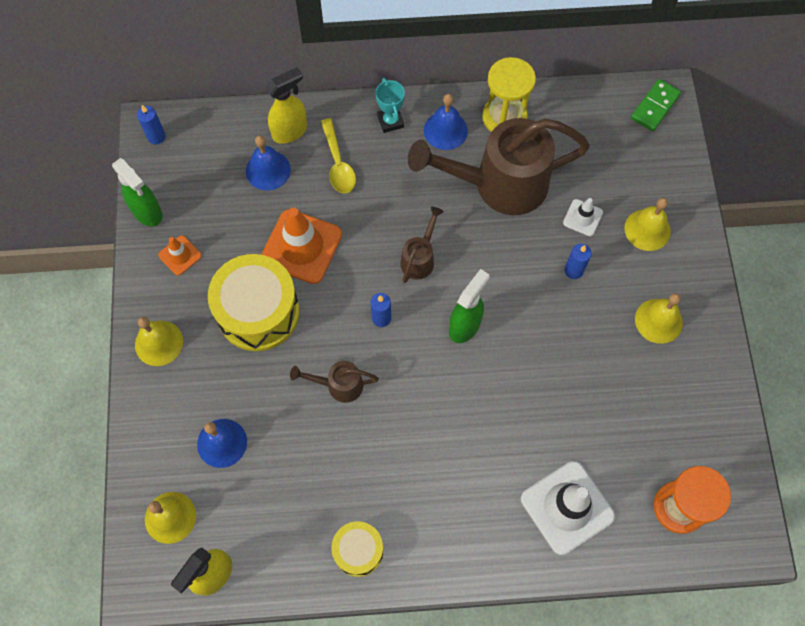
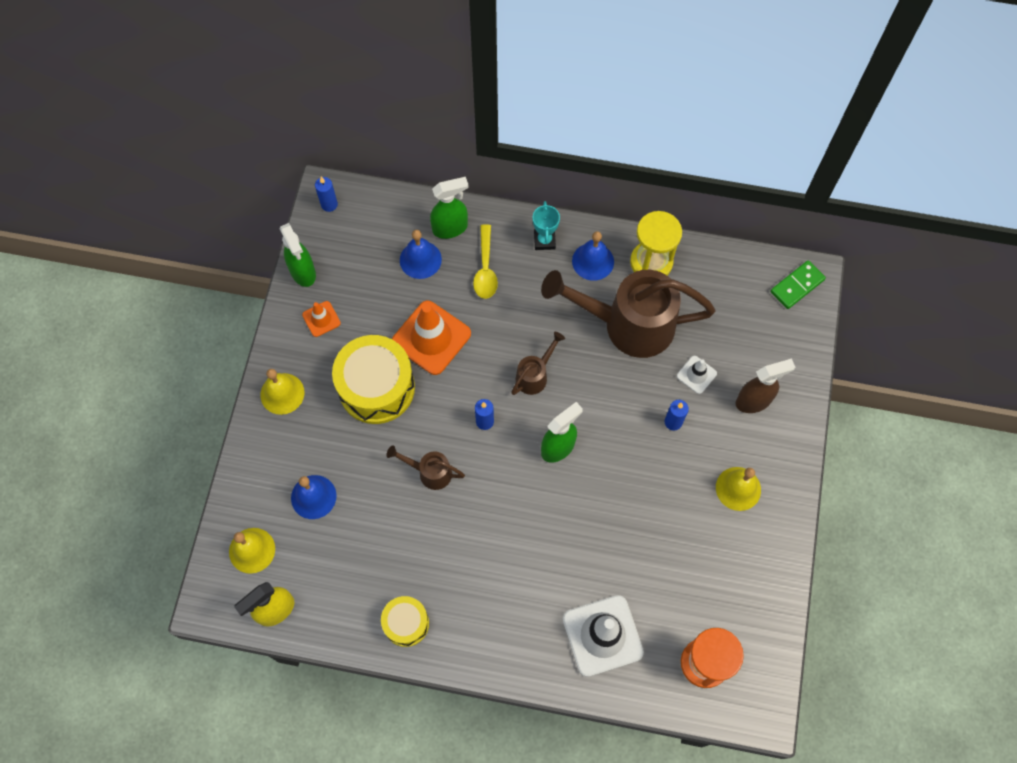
camera: 15 degrees right, 0 degrees up
(290, 131) = (450, 228): yellow spray bottle -> green spray bottle
(647, 229) = (754, 401): yellow bell -> brown spray bottle

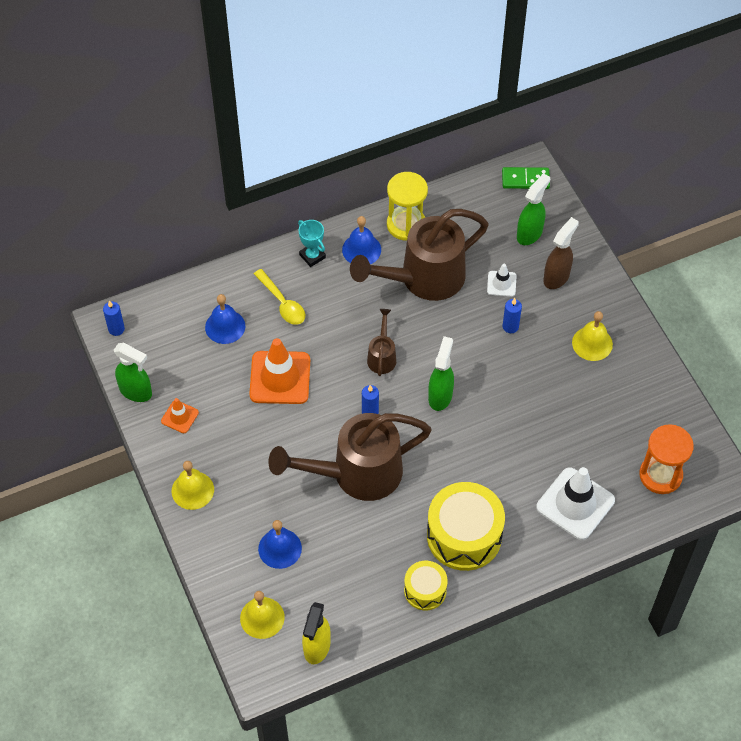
camera: 35 degrees left, 10 degrees down
(376, 387) = (266, 439): yellow drum -> yellow drum (464, 536)
(430, 472) = (357, 473): brown watering can -> brown watering can, size x2.22
(450, 228) = (230, 290): green spray bottle -> green spray bottle (529, 233)
(797, 286) = (525, 179): green domino -> green domino turned 75 degrees clockwise

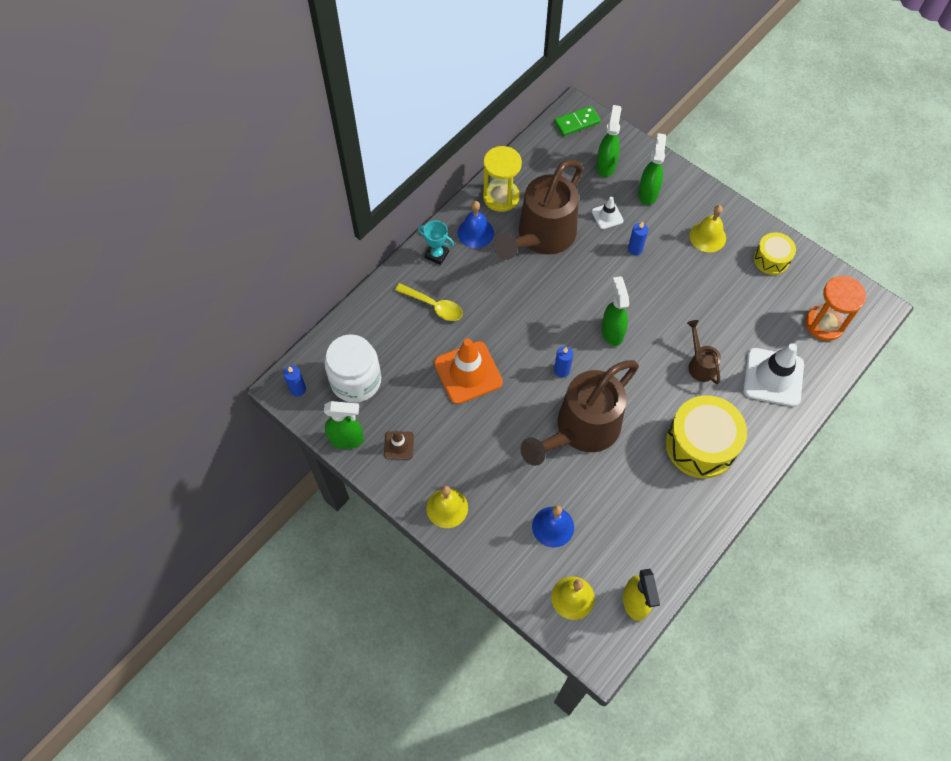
camera: 25 degrees left, 5 degrees up
(172, 343) = (356, 381): none -> white jar
(180, 417) = (399, 445): orange traffic cone -> brown traffic cone
(225, 326) = (395, 347): blue bell -> none
(382, 356) = (544, 318): brown watering can -> brown watering can (700, 365)
(425, 590) = (696, 508): yellow drum -> yellow drum (771, 259)
(556, 277) = (648, 193): brown spray bottle -> green spray bottle

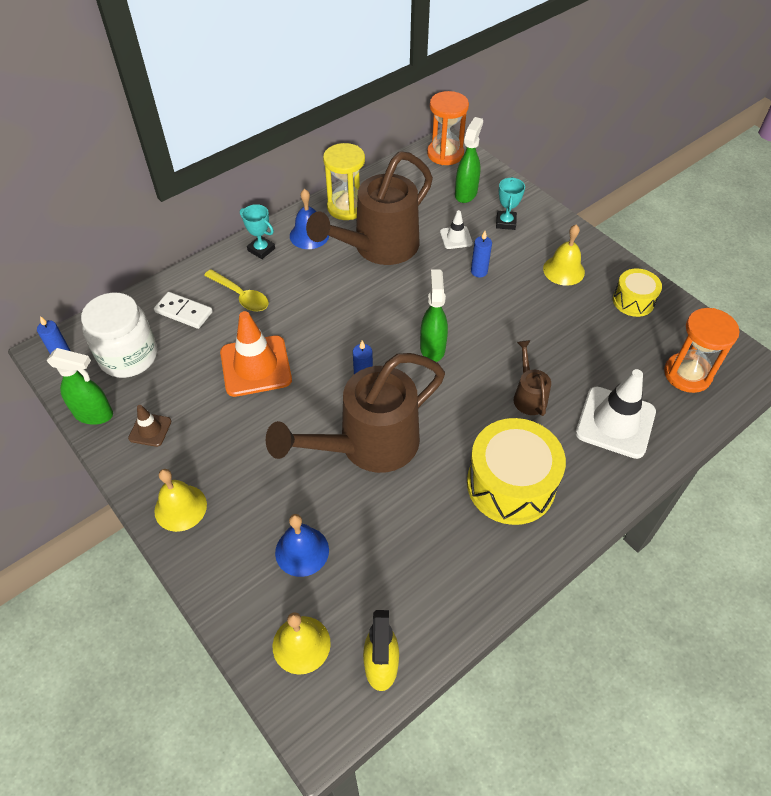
camera: 10 degrees right, 10 degrees down
(388, 330) = (183, 312): none -> white domino
(577, 122) = (445, 154): green domino -> orange hourglass
(648, 193) = (505, 222): green spray bottle -> turquoise trophy

